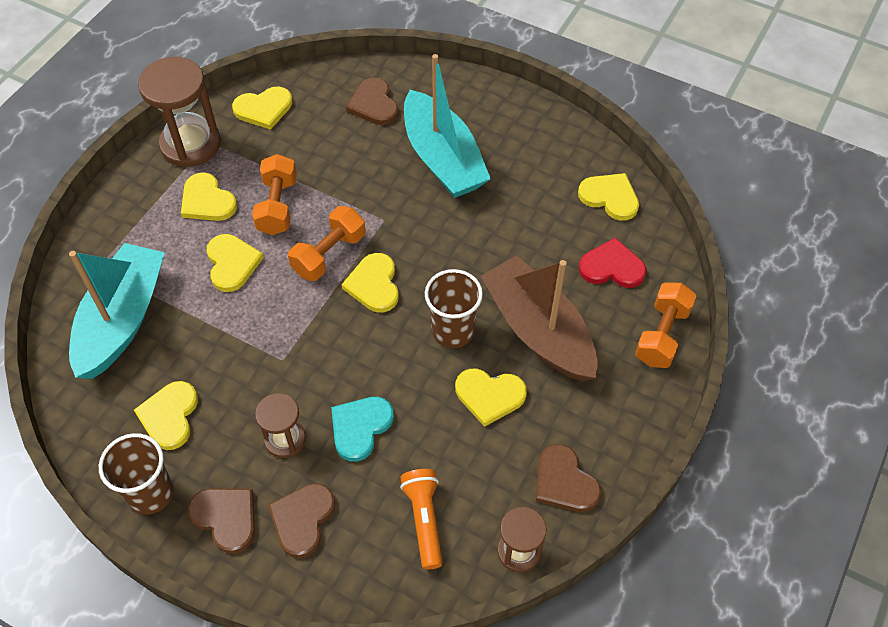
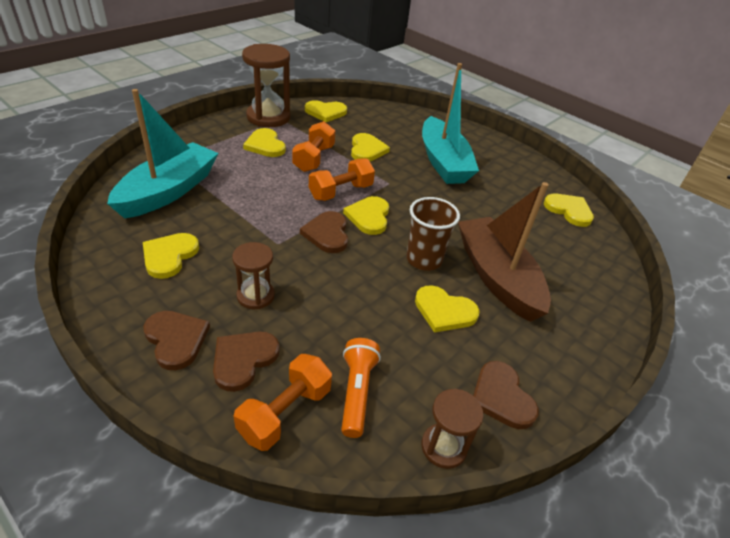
camera: 10 degrees right, 15 degrees down
(150, 493) = (122, 304): brown cup -> none
(232, 263) = (266, 180): yellow heart -> yellow heart (367, 150)
(360, 427) = (323, 304): turquoise heart -> none
(374, 104) = (402, 126): brown heart -> brown heart (327, 234)
(612, 267) = (566, 252): red heart -> none
(662, 335) = (607, 307): orange dumbbell -> orange dumbbell (285, 412)

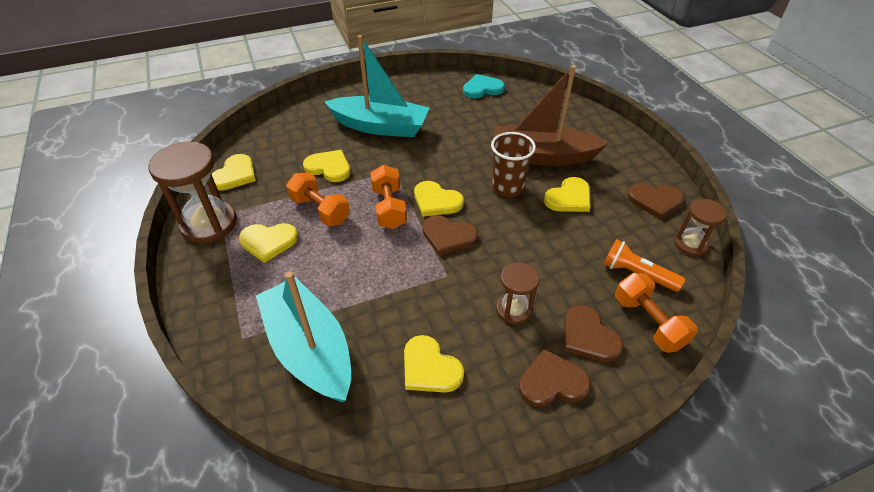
camera: 60 degrees left, 5 degrees up
(569, 210) = (482, 88): yellow heart -> turquoise heart

